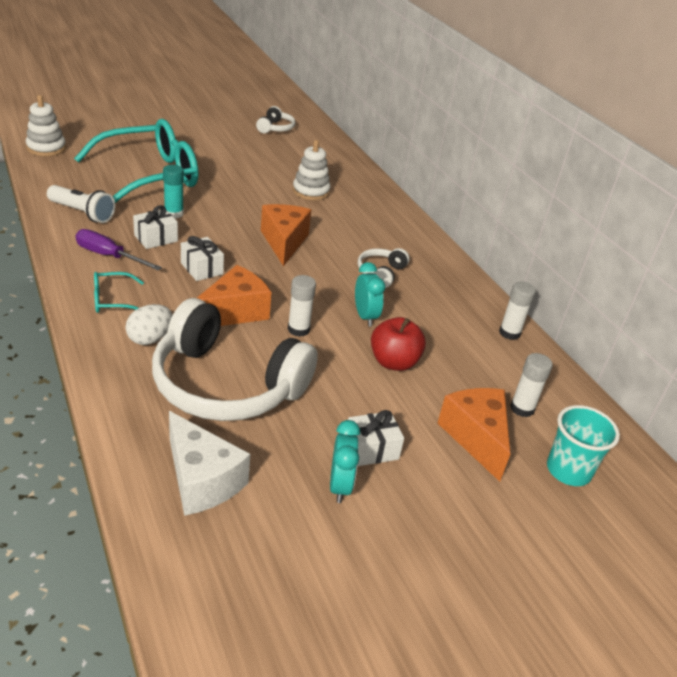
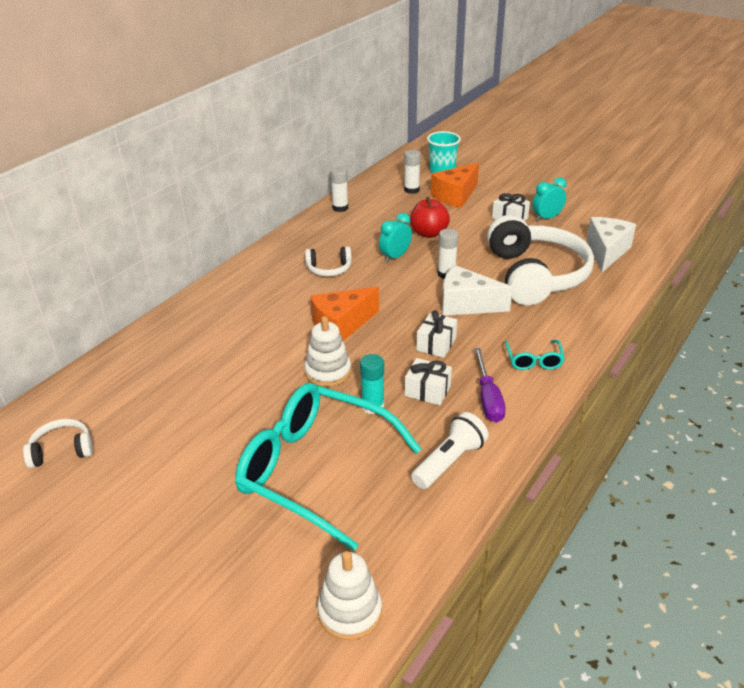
camera: 115 degrees left, 0 degrees up
(82, 213) = (449, 461): white flashlight -> white flashlight turned 45 degrees clockwise
(113, 300) = (533, 360): turquoise glasses -> turquoise glasses turned 45 degrees clockwise
(150, 338) = (544, 321): white egg -> none
(234, 312) = (466, 304): orange cheese -> white cheese
(311, 191) = (223, 351): white stacking toy -> white stacking toy (328, 372)

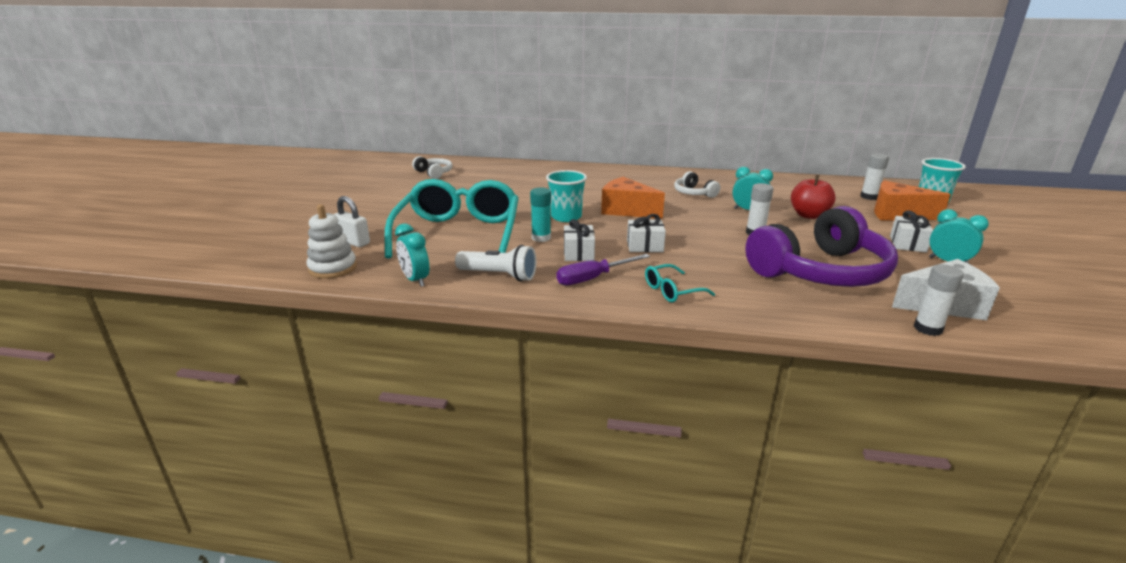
camera: 65 degrees right, 10 degrees down
(273, 581) = (353, 242): none -> white padlock
(328, 372) = (566, 217): white stacking toy -> turquoise cup
(340, 208) = (786, 180): white glue stick -> white glue stick (928, 328)
(426, 533) = (415, 280): none -> turquoise clock
(466, 304) = (719, 248): white cheese -> none
(535, 275) = (820, 271): white headphones -> purple headphones

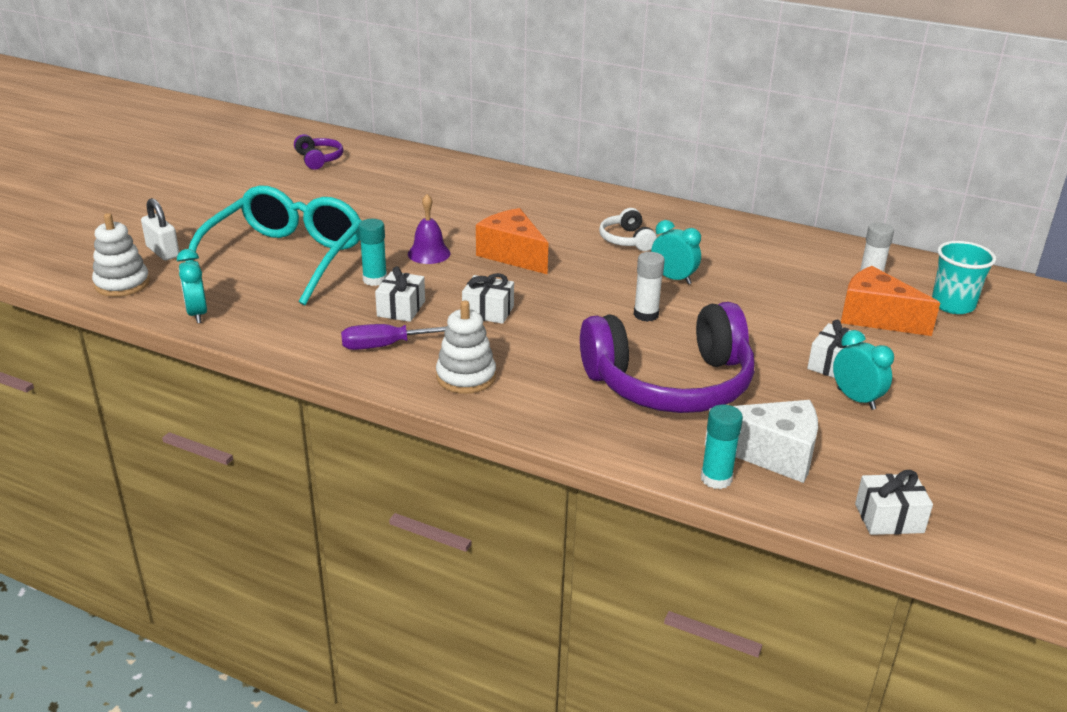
camera: 15 degrees right, 5 degrees up
(434, 173) = (319, 159): white headphones -> purple headphones
(499, 275) = (289, 323): white flashlight -> none
(566, 217) = (429, 253): turquoise cup -> purple bell
(672, 290) = (466, 377): turquoise glasses -> white stacking toy
(809, 215) = (747, 299): red apple -> none
(928, 328) = (716, 479): white glue stick -> turquoise glue stick
(1070, 333) = (889, 518): none -> white gift

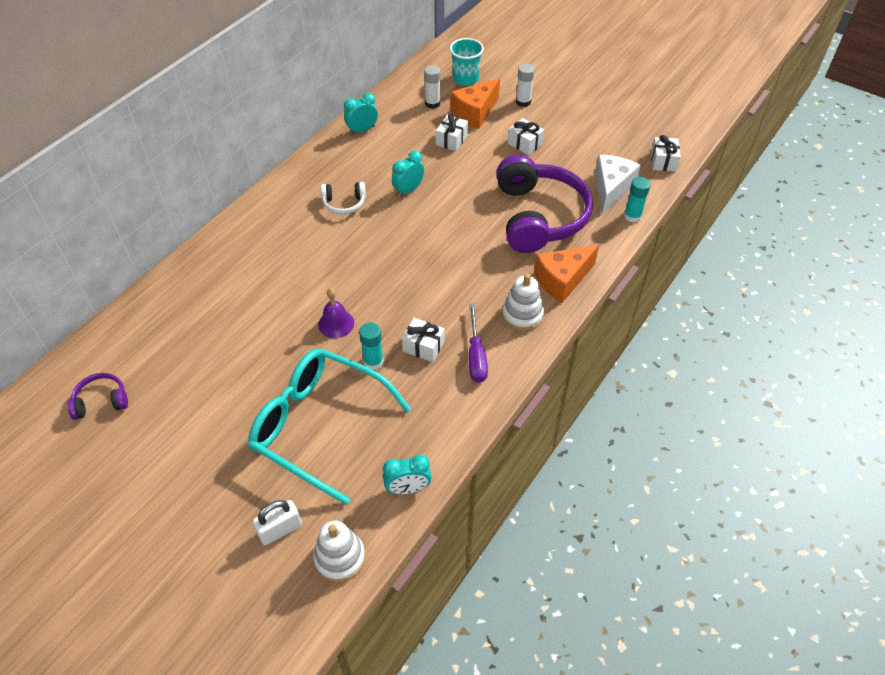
camera: 80 degrees left, 20 degrees up
(488, 311) = (436, 295): white gift -> white gift (451, 140)
(512, 255) = (351, 271): orange cheese -> orange cheese (562, 280)
(646, 315) = (455, 212): white glue stick -> white glue stick (523, 102)
(856, 399) = (560, 144): turquoise clock -> turquoise clock (362, 130)

